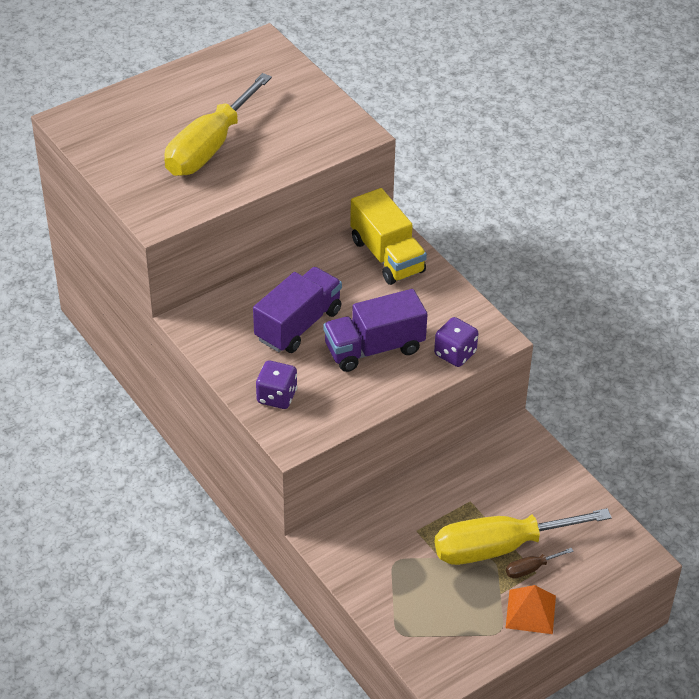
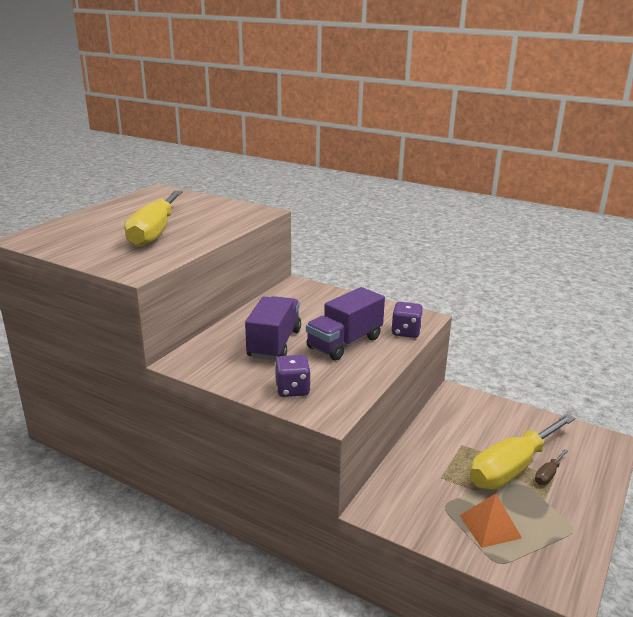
camera: 25 degrees left, 20 degrees down
(387, 256) = (309, 296): yellow truck -> none
(530, 611) = (579, 505): orange pyramid -> orange pyramid (490, 526)

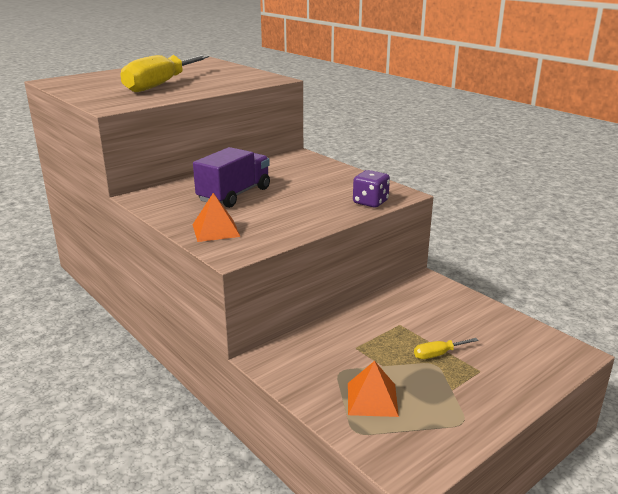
camera: 20 degrees right, 0 degrees up
(292, 389) = (216, 230): purple dice -> orange pyramid
(344, 343) = (300, 203): purple truck -> none
(512, 468) = (438, 354): yellow screwdriver -> yellow screwdriver, size x0.40
(548, 475) = (474, 368): brown screwdriver -> none

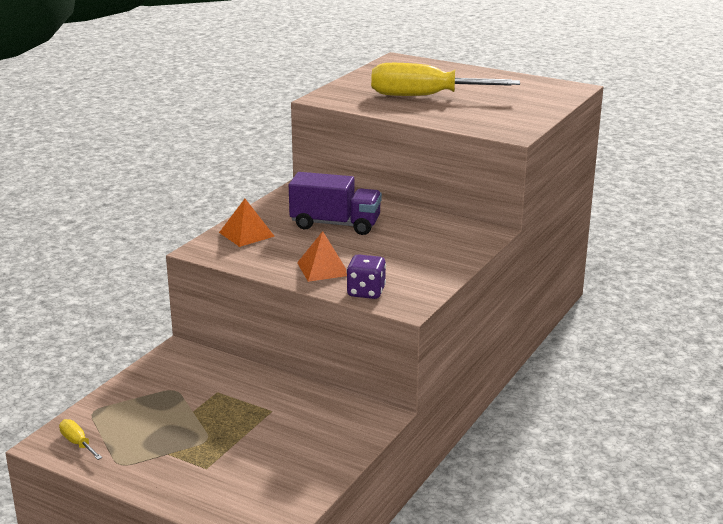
camera: 70 degrees right, 0 degrees up
(372, 399) = (138, 412): orange pyramid -> orange pyramid (323, 269)
(438, 354) = (224, 439): yellow screwdriver -> yellow screwdriver (77, 443)

